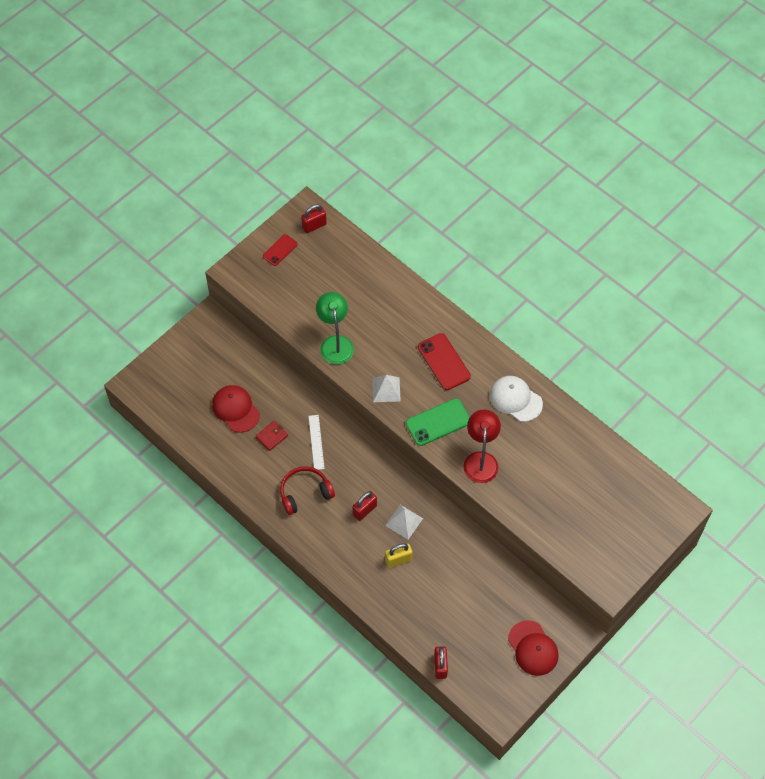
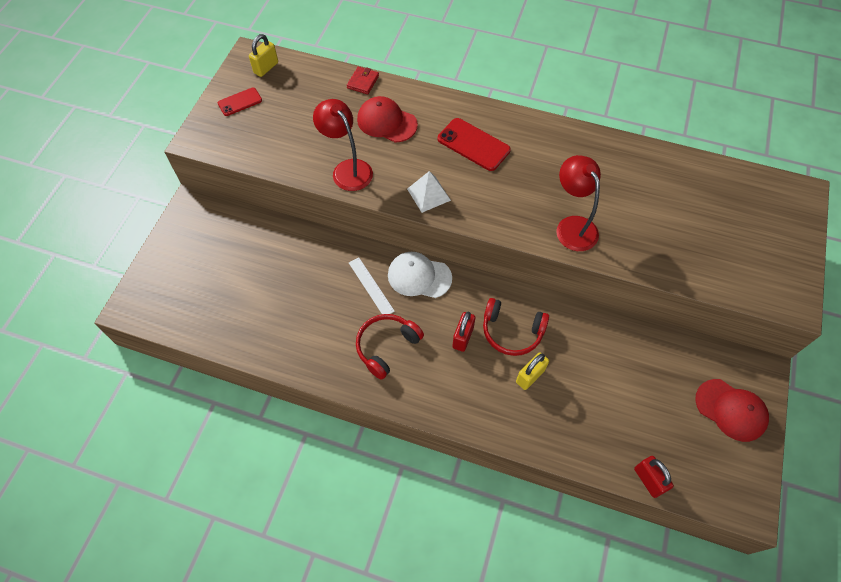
camera: 25 degrees left, 0 degrees up
(235, 409) = (263, 288): red cap -> red cap (386, 122)
(272, 436) = (318, 300): red wallet -> red wallet (363, 82)
(280, 250) = (240, 102): red phone -> red phone turned 45 degrees clockwise
(314, 226) = (266, 68): red padlock -> yellow padlock
(335, 343) = (347, 169): green lamp -> red lamp
(404, 522) = (512, 331): white pyramid -> red headphones
(438, 422) = (503, 206): green phone -> none
(515, 399) = (568, 152): white cap -> white cap (419, 276)

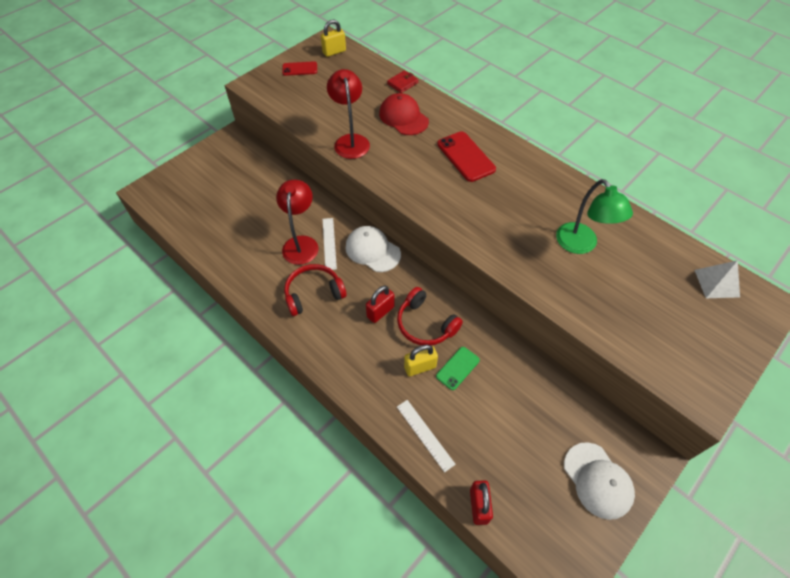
camera: 25 degrees right, 5 degrees down
(428, 194) = (404, 181): white pyramid -> white pyramid (716, 283)
(564, 362) = (457, 368): none -> green phone
(569, 438) = (425, 434): none -> white ruler
(572, 226) = (516, 249): red lamp -> red lamp (301, 243)
(627, 198) = (581, 245): none -> green lamp
(731, 410) = (598, 480): red cap -> white cap

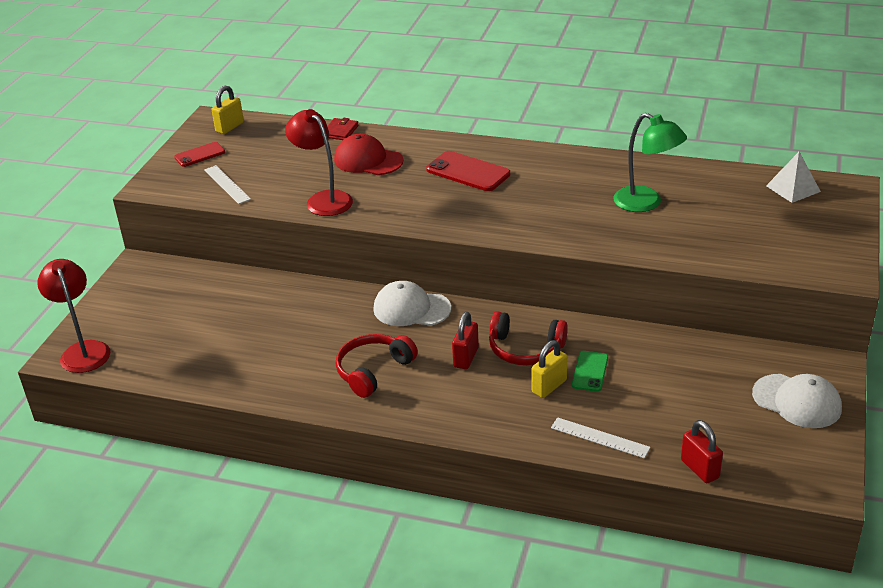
camera: 25 degrees left, 20 degrees down
(301, 243) = (319, 333): red lamp -> red lamp (83, 350)
(329, 243) = (353, 321): white ruler -> white ruler (227, 184)

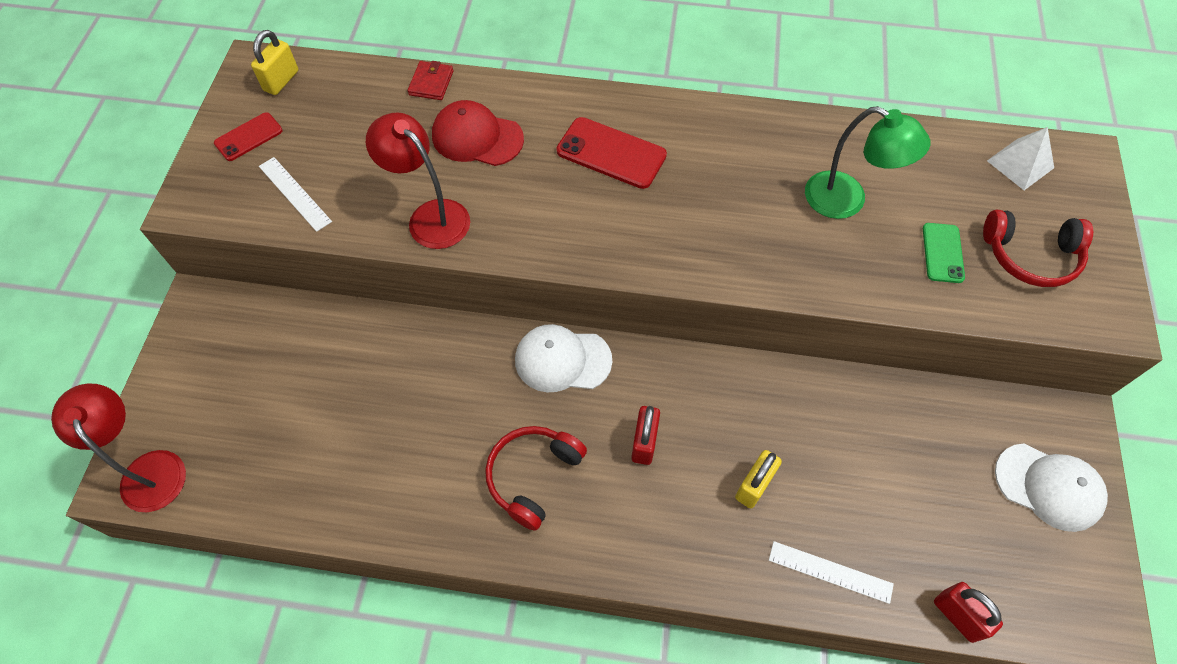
camera: 10 degrees left, 25 degrees up
(525, 349) = (714, 422): red headphones -> red headphones (1030, 256)
(590, 371) = (798, 455): green phone -> green phone (942, 253)

